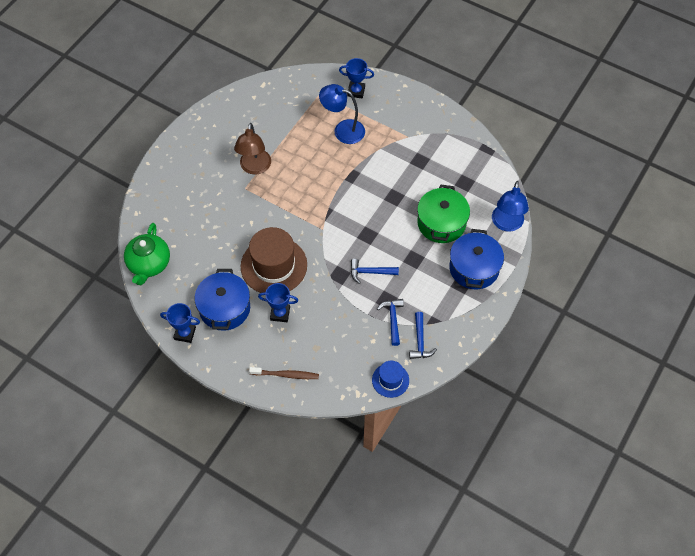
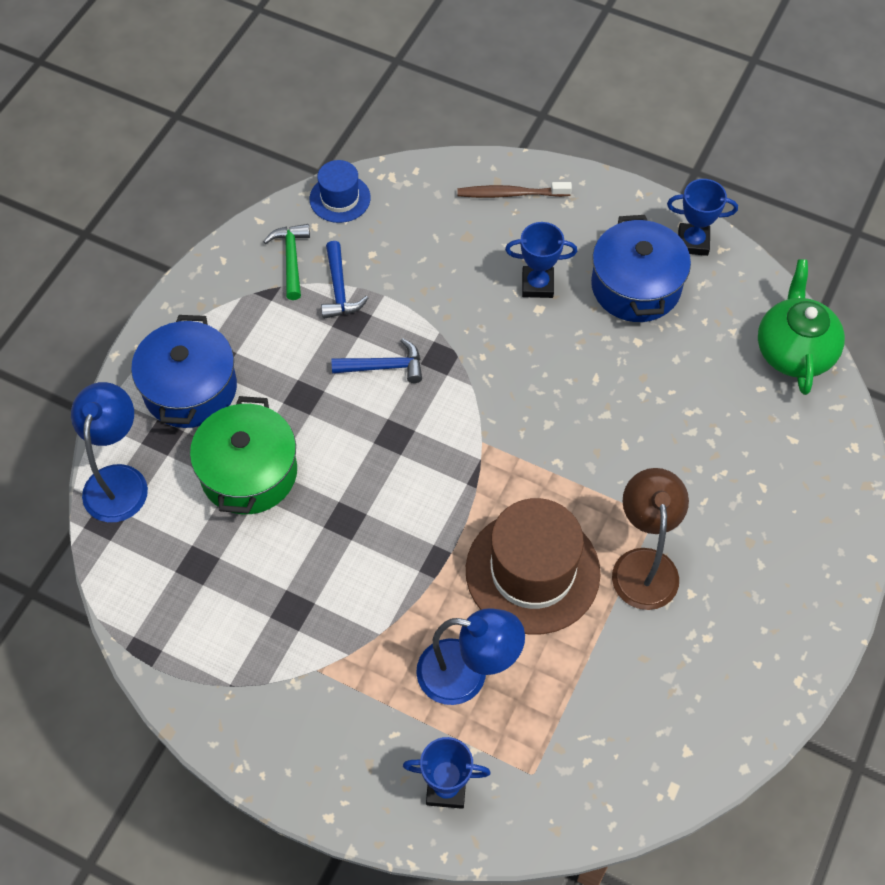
camera: 175 degrees right, 0 degrees up
(274, 265) = (564, 365): brown hat -> brown hat (532, 571)
(420, 341) = (291, 259): blue hammer -> green hammer

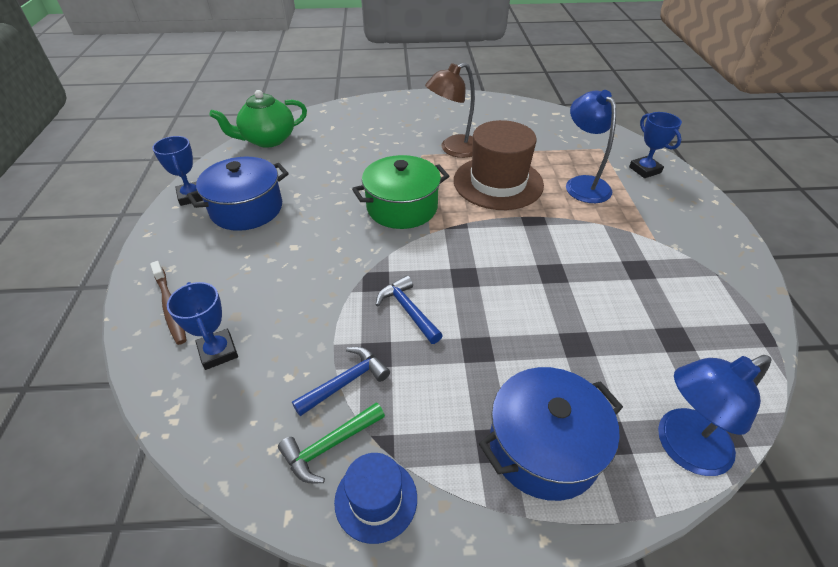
camera: 120 degrees left, 15 degrees down
(249, 472) = (575, 349): green pot -> green pot (402, 207)
(340, 198) = (221, 444): blue hat -> blue hat (376, 499)
(537, 285) = (270, 255): blue trophy -> blue trophy (218, 352)

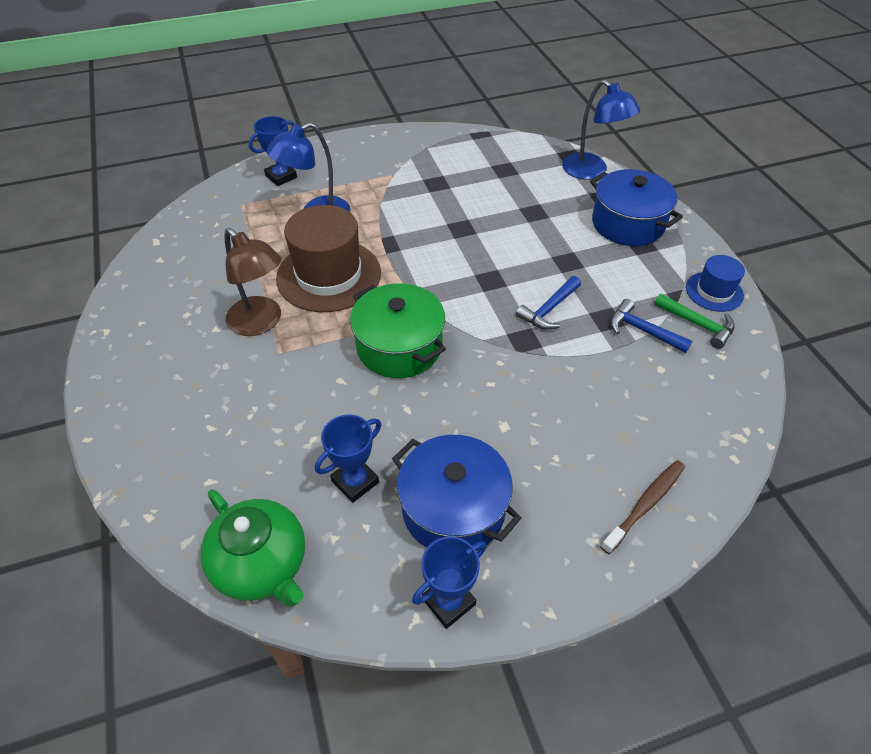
camera: 105 degrees left, 5 degrees up
(218, 352) = (669, 431): blue trophy -> blue trophy (355, 481)

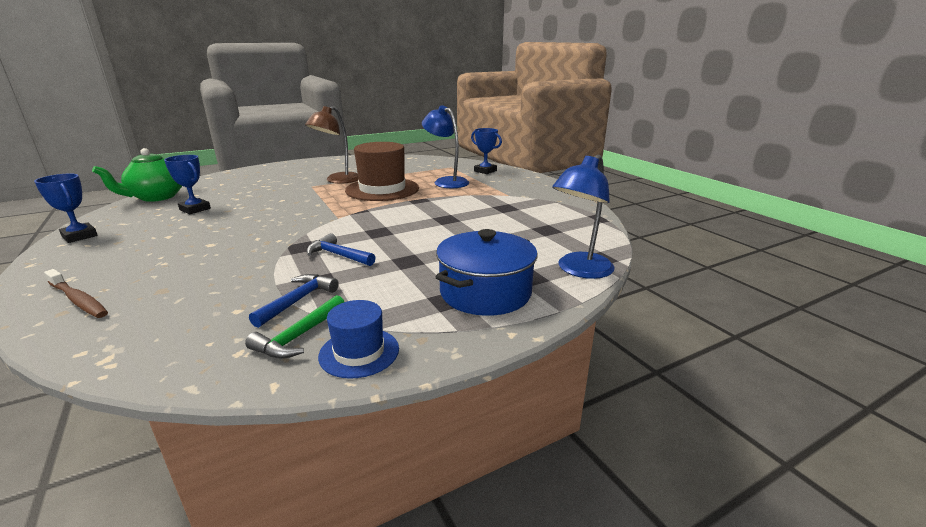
camera: 80 degrees right, 25 degrees down
(399, 346) = (307, 210): green pot -> none
(453, 508) = (149, 233): blue pot -> none

